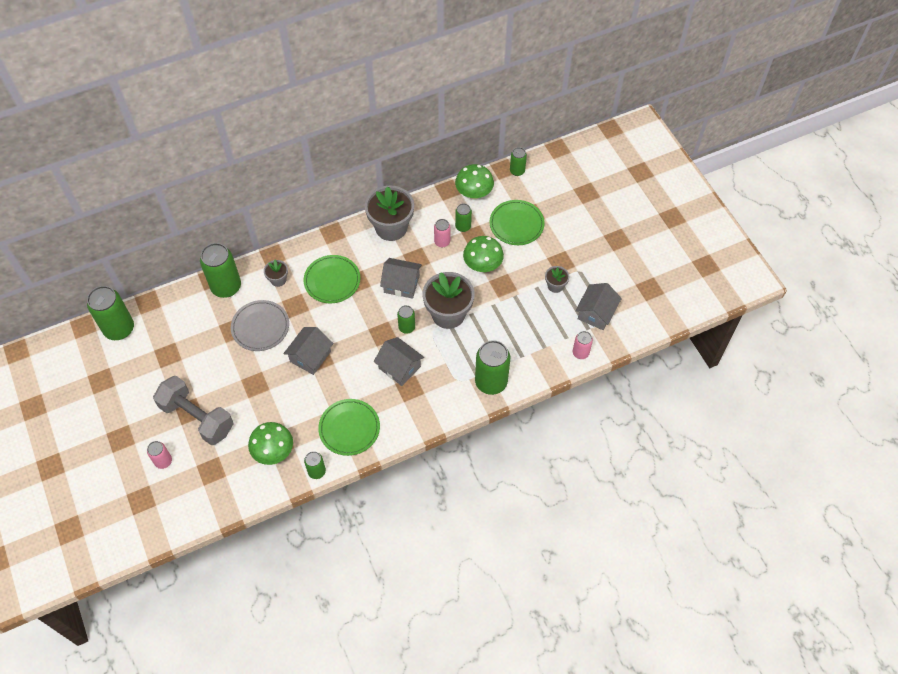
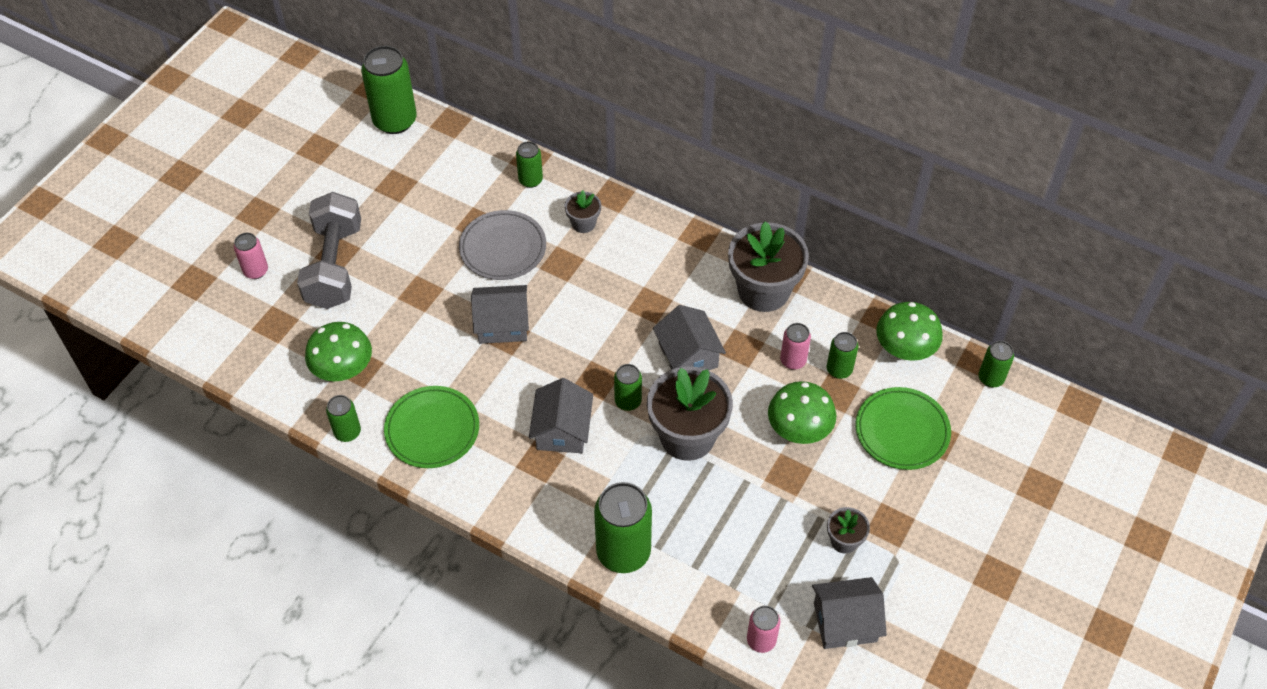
camera: 55 degrees right, 5 degrees down
(226, 287) = (530, 180): green can -> green can, size x0.53
(332, 281) = (629, 278): green plate -> none

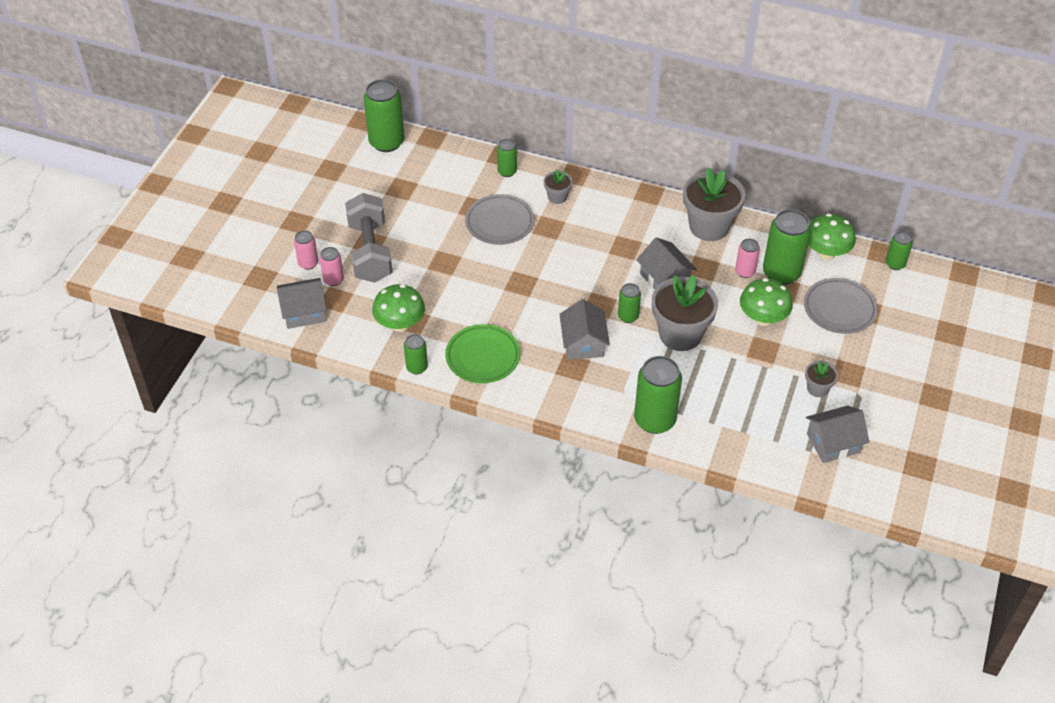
camera: 10 degrees left, 5 degrees down
(502, 324) = (515, 276): grey house -> grey house (304, 312)
(761, 640) = (775, 464): pink can -> pink can (333, 280)
(839, 369) = (781, 273): green can -> green can, size x1.89
(902, 431) = (839, 308): green plate -> grey plate

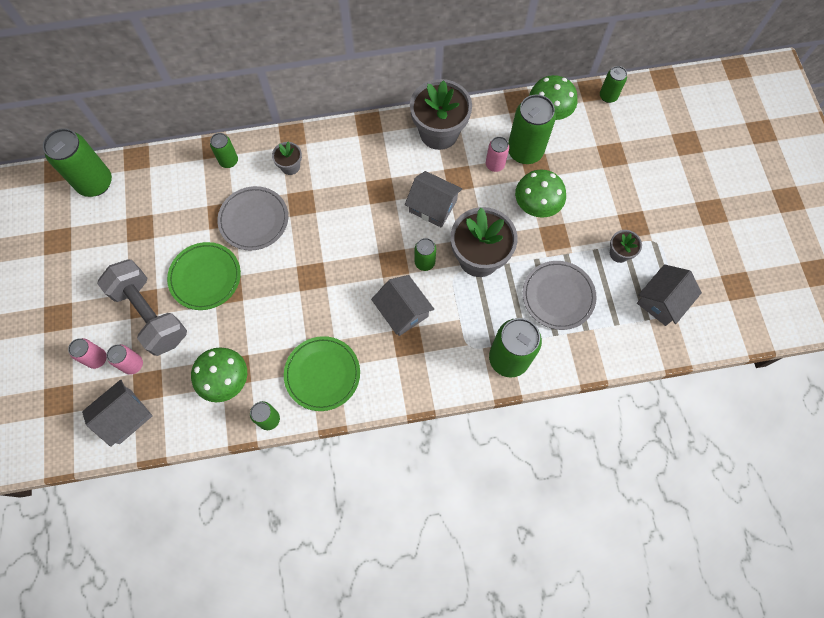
camera: 30 degrees left, 20 degrees up
(431, 245) = (205, 277): none -> green plate
(839, 308) = (590, 163): grey plate -> grey plate (558, 296)

